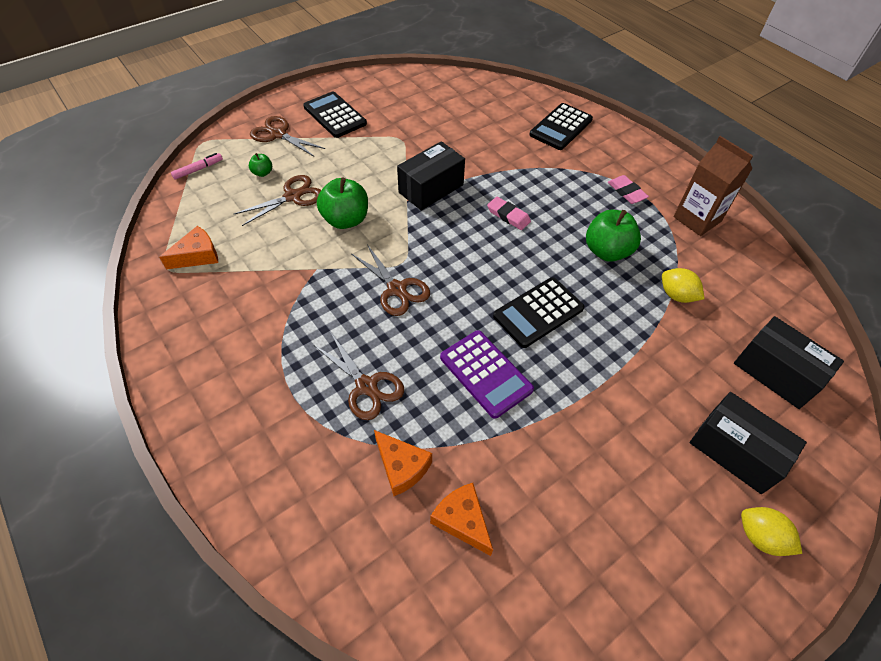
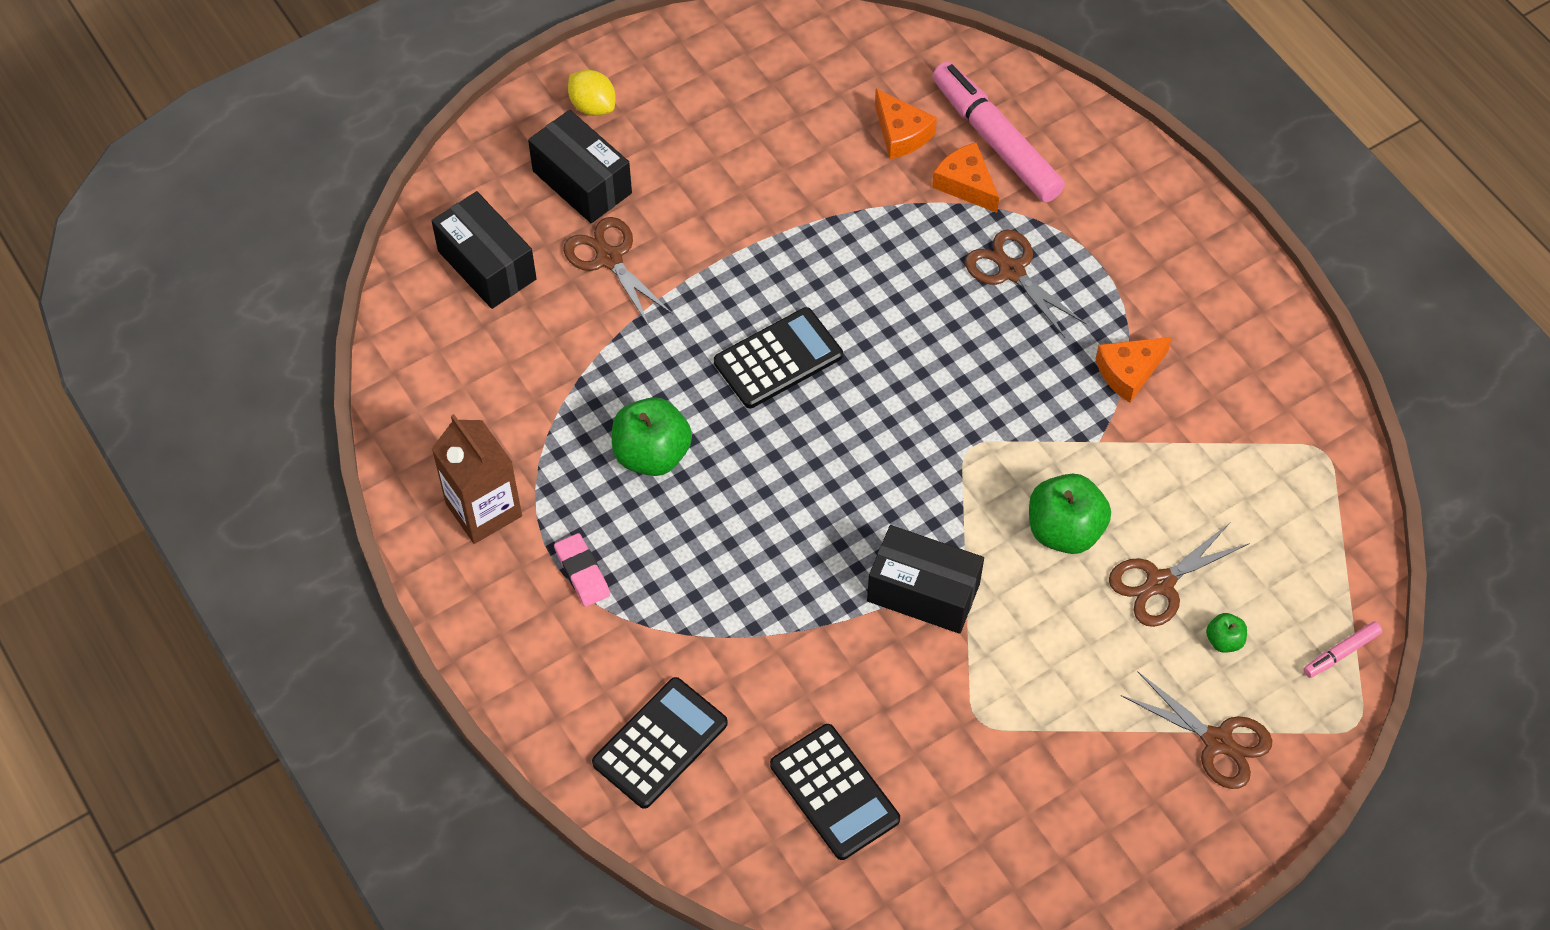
camera: 175 degrees left, 5 degrees up
(197, 255) = (1284, 471): orange cheese -> orange cheese (1129, 372)
(335, 115) = (1114, 795): black calculator -> black calculator (834, 792)
(372, 517) = (996, 141): none -> pink marker
(397, 289) = (977, 403): brown scissors -> brown scissors (609, 259)
(431, 188) = (923, 592): black box -> black box turned 60 degrees clockwise
(485, 373) = (861, 280): purple calculator -> none
(508, 216) = (796, 529): pink eraser -> none
(676, 295) = (572, 377): yellow lemon -> none

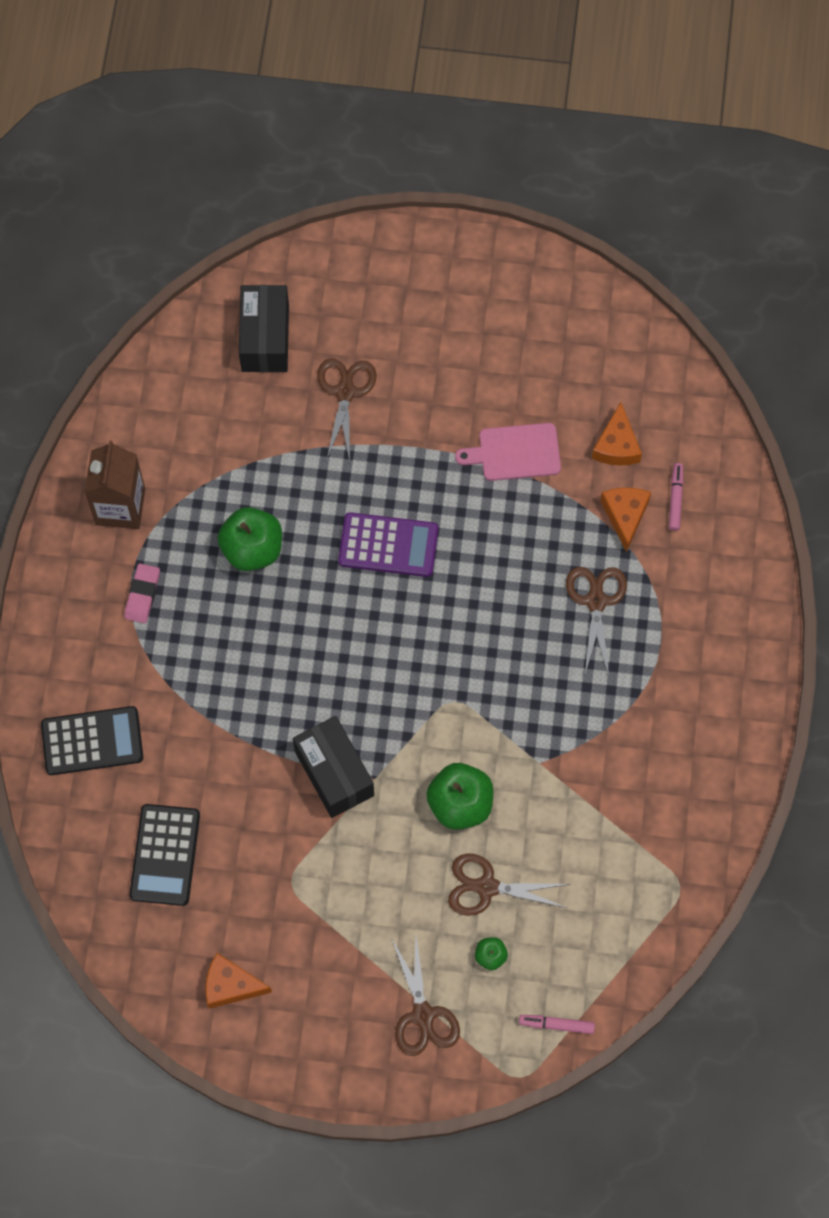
camera: 40 degrees right, 10 degrees up
(582, 182) = (376, 323): black box -> none
(593, 106) = (431, 272): yellow lemon -> none
(778, 359) = (388, 545): black calculator -> purple calculator
(817, 201) = (515, 452): none -> pink cutting board
(996, 141) = (675, 499): pink marker -> pink marker, size x0.44
(1129, 372) = (605, 731): orange cheese -> orange cheese (231, 985)

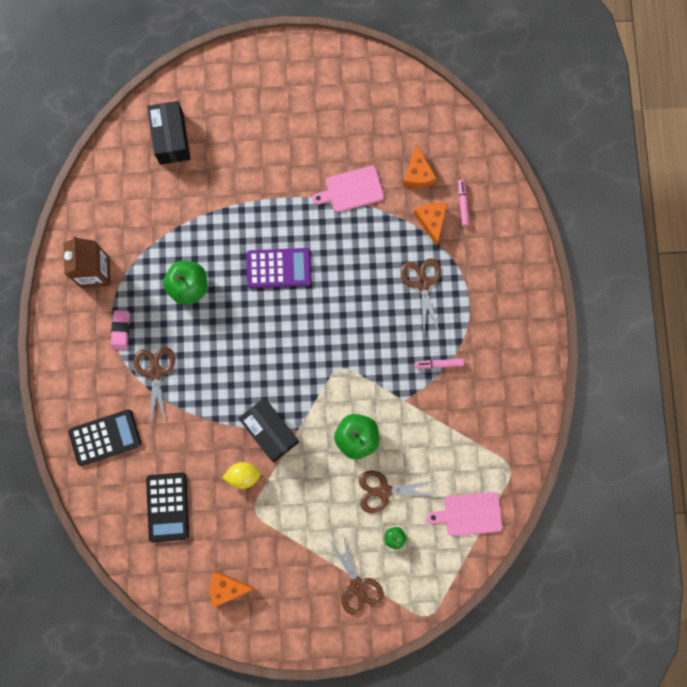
camera: 10 degrees left, 10 degrees up
(283, 829) = (243, 475): none -> yellow lemon
(345, 392) = (231, 167): brown scissors -> brown scissors (155, 372)
(556, 1025) = (445, 576): pink marker -> pink marker (439, 364)
(608, 942) = (469, 514): none -> pink cutting board

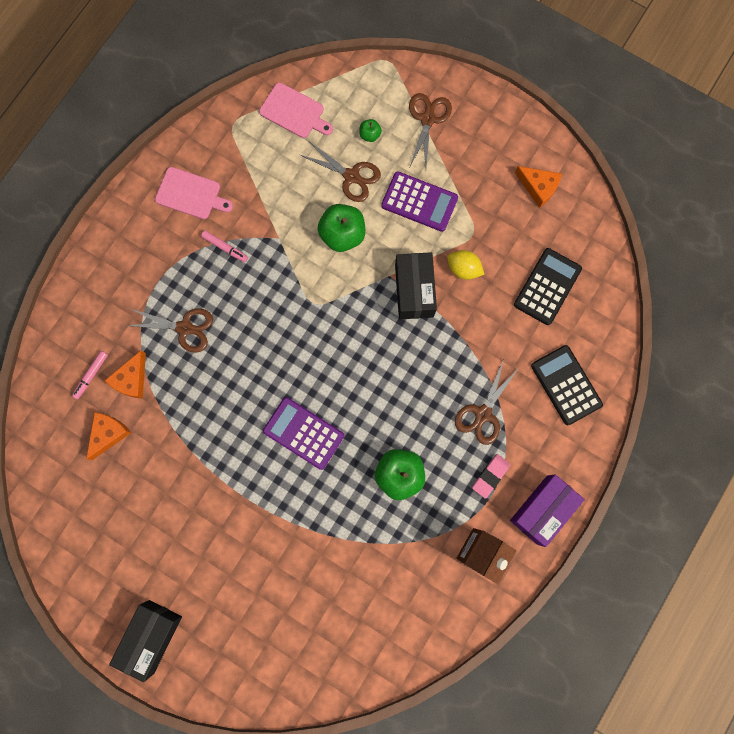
camera: 145 degrees left, 0 degrees up
(67, 332) = (542, 510): none -> purple box
(105, 437) = (566, 385): black calculator -> black calculator turned 45 degrees clockwise
(171, 138) = (316, 642): black box -> black box (151, 636)
(315, 507) = (419, 202): none -> purple calculator
(351, 190) = (181, 462): pink cutting board -> pink cutting board (191, 194)
(422, 283) = (184, 328): brown scissors -> brown scissors turned 105 degrees counterclockwise

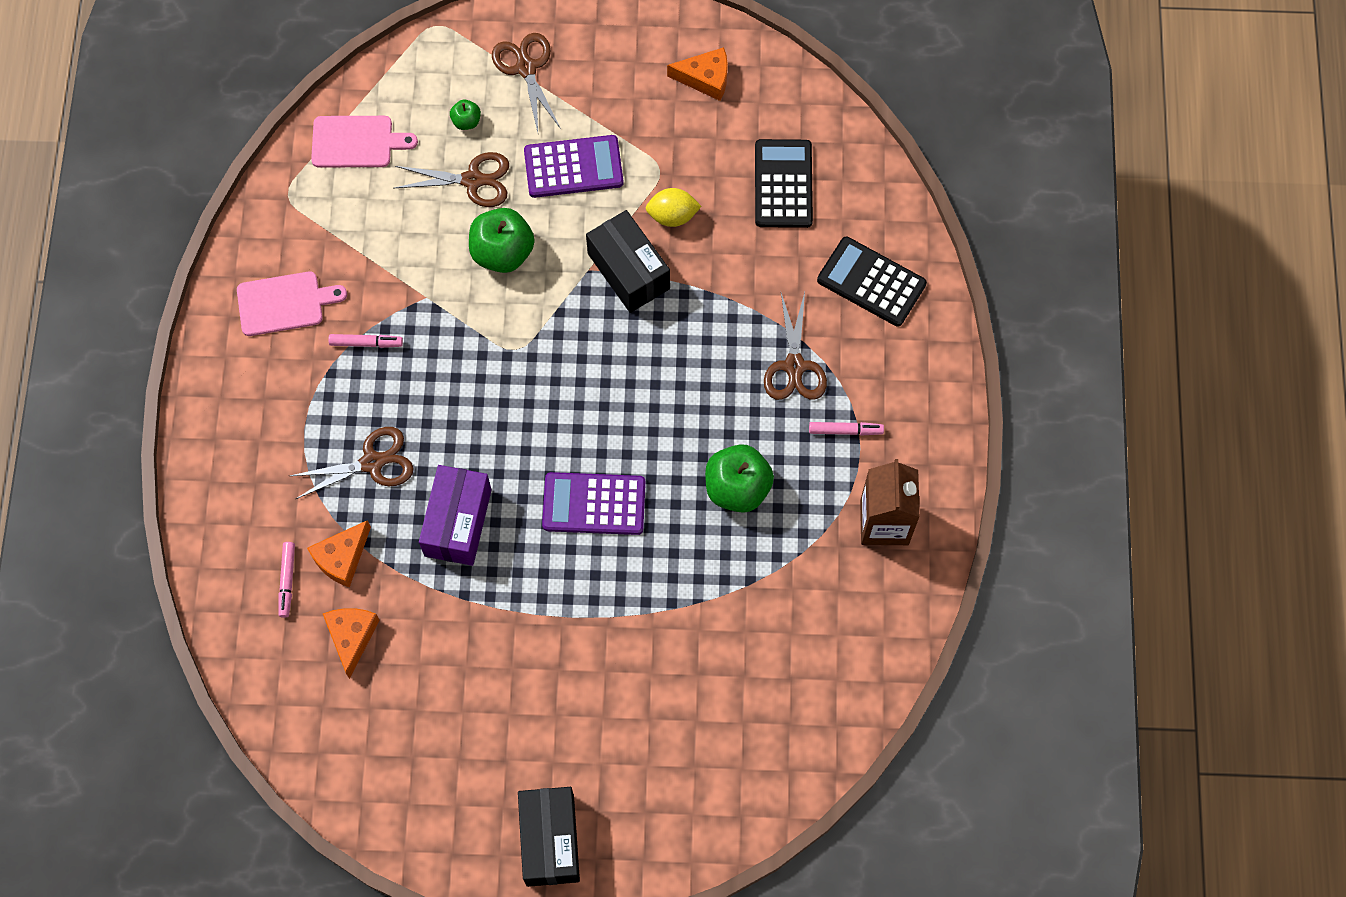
camera: 30 degrees left, 10 degrees down
(132, 379) = (342, 558): orange cheese -> orange cheese turned 45 degrees clockwise
(490, 476) = (845, 430): pink eraser -> pink marker
(542, 510) = (928, 435): purple box -> purple box (458, 522)

